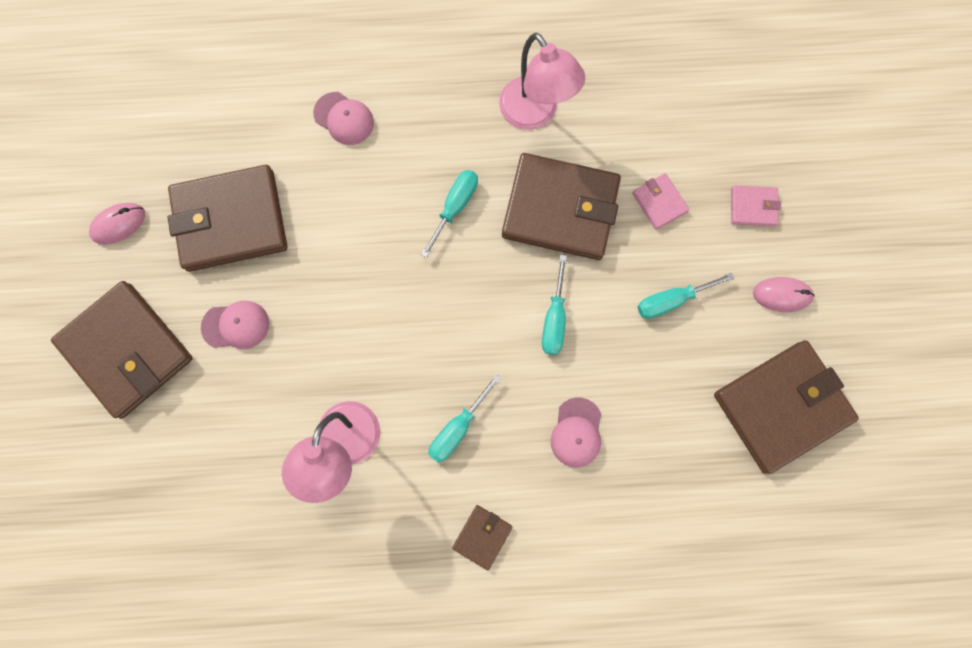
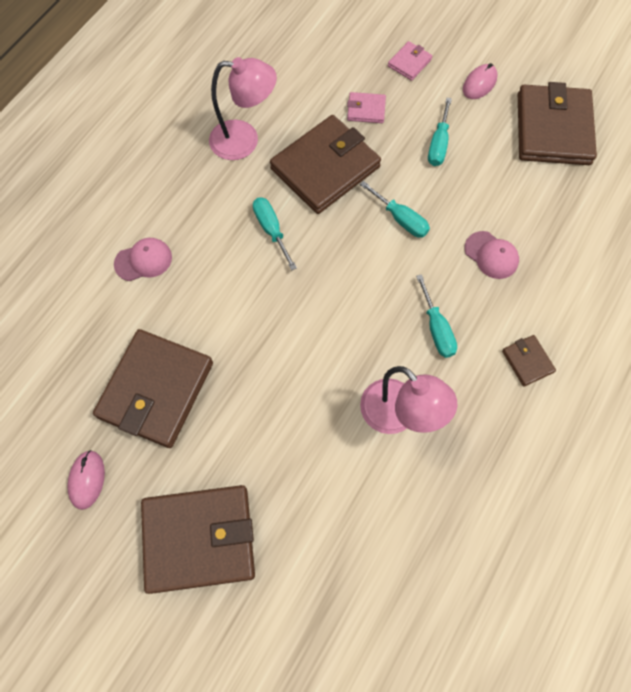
camera: 55 degrees left, 10 degrees down
(236, 325) = (243, 438): pink cap -> none

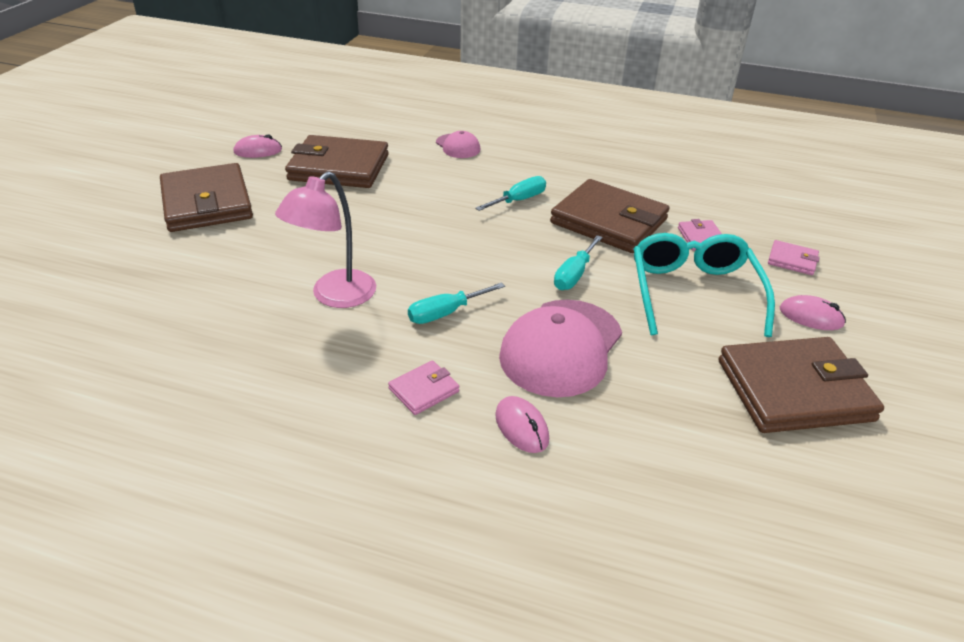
camera: 75 degrees right, 30 degrees down
(245, 141) = (609, 175): pink lamp -> none
(438, 144) = (693, 292): turquoise screwdriver -> turquoise glasses
(491, 255) = (561, 347): pink cap -> pink cap, size x1.97
(527, 361) = (424, 390): brown wallet -> pink wallet
(571, 304) = (521, 427): none -> pink mouse

